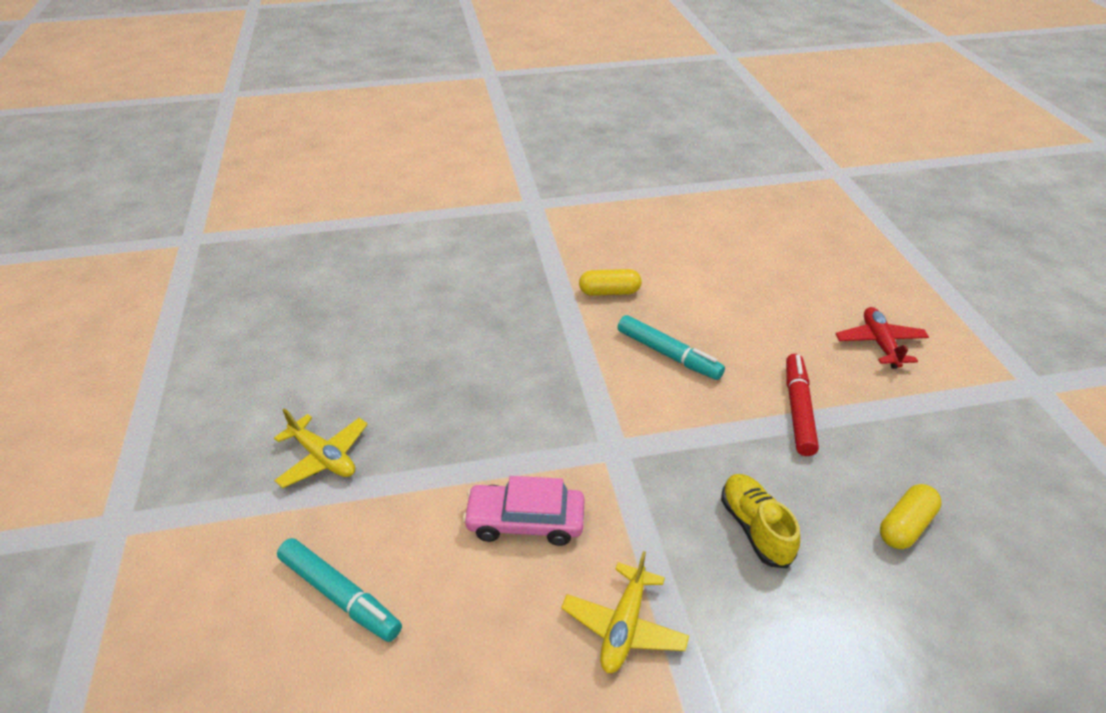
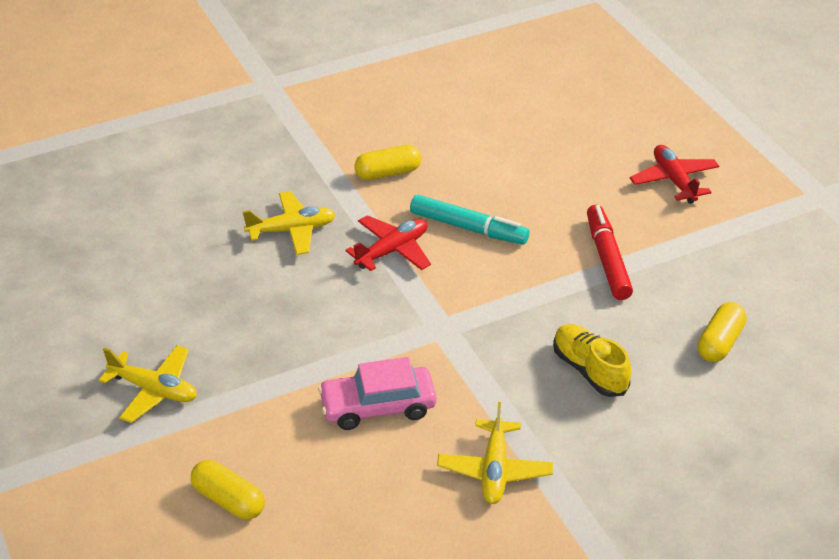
camera: 15 degrees left, 0 degrees up
(340, 595) = (229, 500): turquoise marker -> yellow capsule
(507, 328) = (292, 230): none -> yellow plane
(590, 363) = (392, 251): none -> red plane

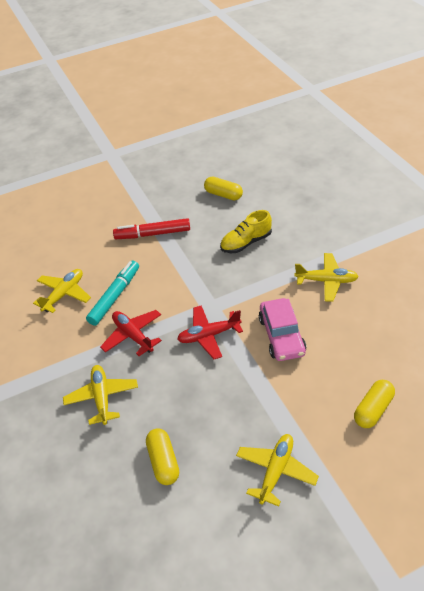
camera: 85 degrees left, 5 degrees up
(388, 173) = (46, 342): yellow capsule -> yellow capsule (163, 461)
(475, 179) = (64, 294): none -> yellow plane
(674, 181) = (86, 205): red plane -> red plane (209, 335)

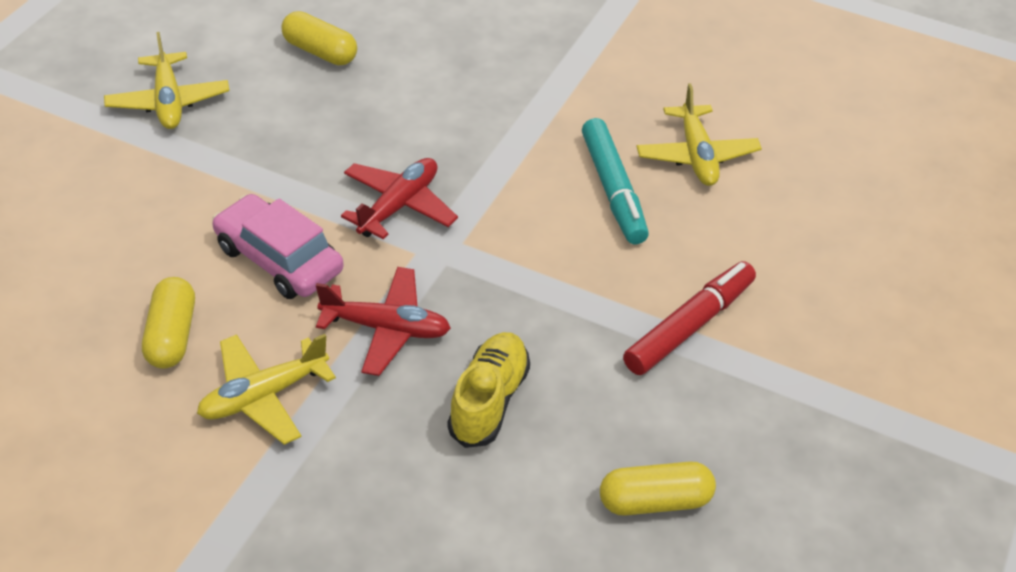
camera: 135 degrees right, 0 degrees up
(102, 397) = (469, 71): yellow plane -> none
(133, 336) = (515, 153): red plane -> red plane (386, 328)
(373, 409) = (67, 223): yellow capsule -> yellow capsule (172, 335)

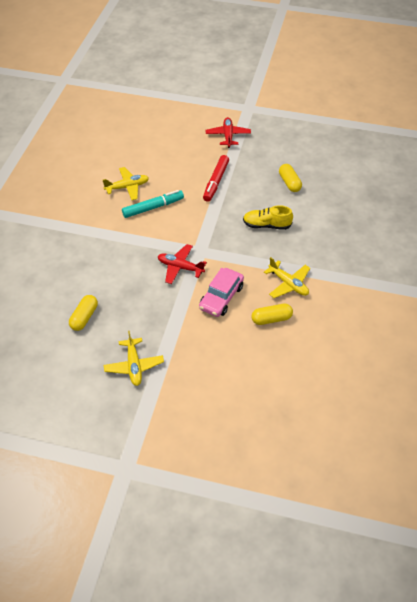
camera: 100 degrees left, 5 degrees up
(168, 101) = (134, 365): yellow plane -> yellow plane turned 105 degrees clockwise
(386, 328) = (245, 258): red plane -> red plane (228, 136)
(689, 326) = (216, 182): red marker -> red marker turned 105 degrees counterclockwise

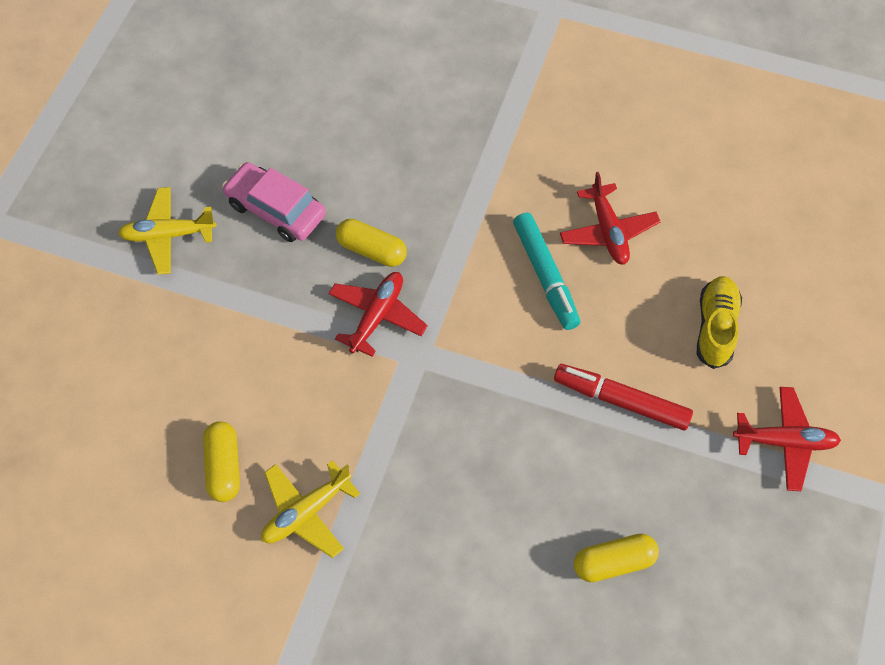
camera: 95 degrees right, 10 degrees up
(84, 317) = (283, 164): yellow capsule -> yellow capsule (371, 250)
(127, 187) = (608, 231): yellow plane -> red plane
(221, 297) = (292, 382): pink car -> pink car (275, 210)
(266, 225) = (478, 492): yellow shoe -> yellow shoe (715, 328)

